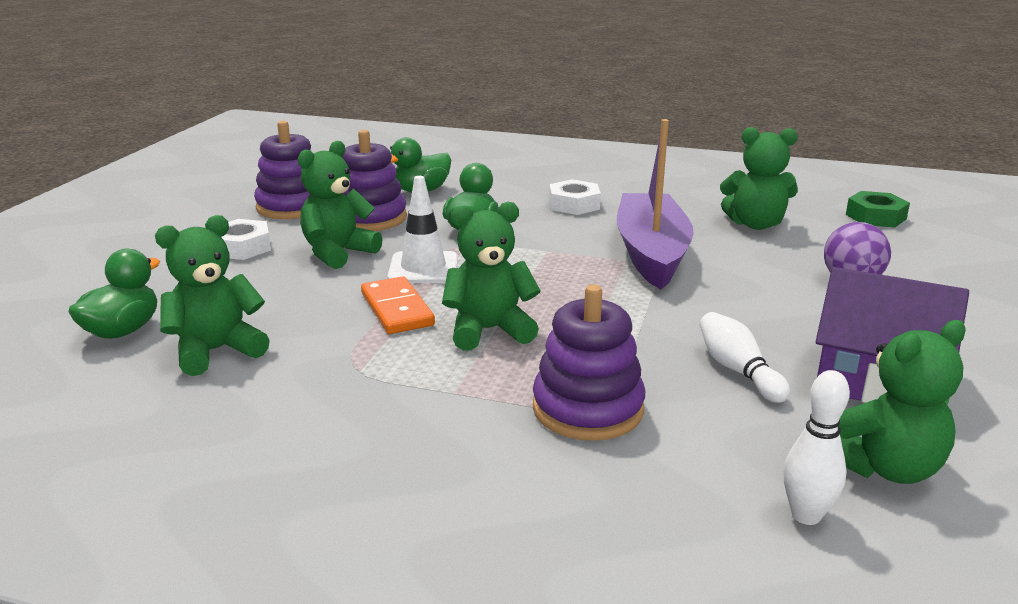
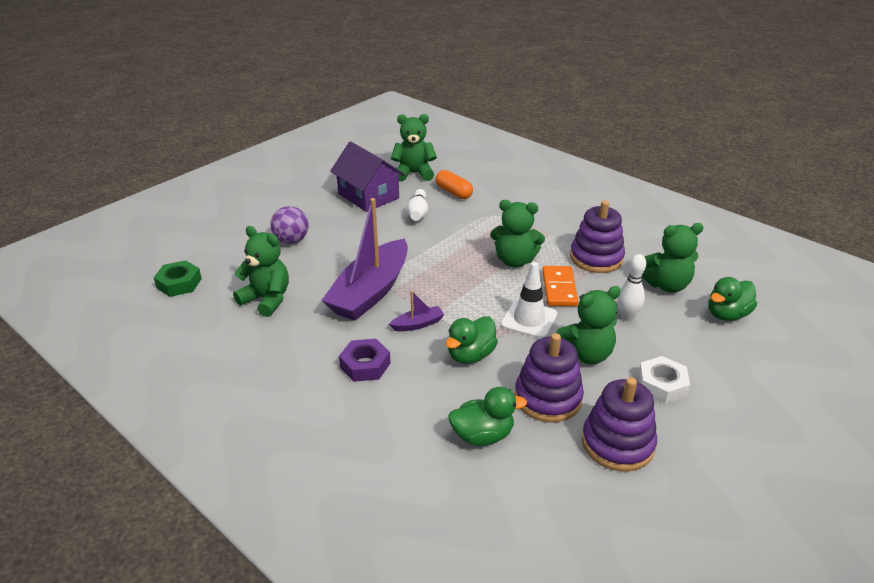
camera: 155 degrees left, 10 degrees up
(556, 239) = (418, 324): none -> purple boat
(574, 204) = (365, 365): white nut -> purple nut
(588, 409) = (497, 214): purple stacking toy -> purple stacking toy (596, 258)
(729, 437) = (453, 192): none -> orange capsule
(806, 515) = (457, 169): white bowling pin -> white bowling pin (627, 317)

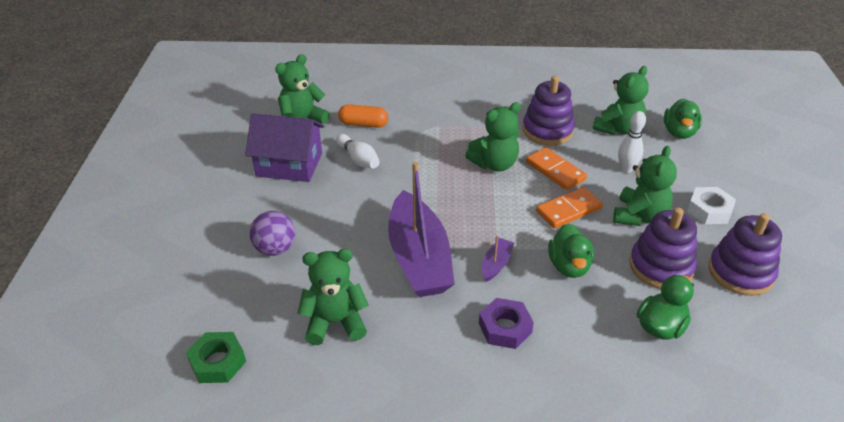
camera: 40 degrees left, 5 degrees up
(529, 319) = (569, 210): white traffic cone -> orange domino

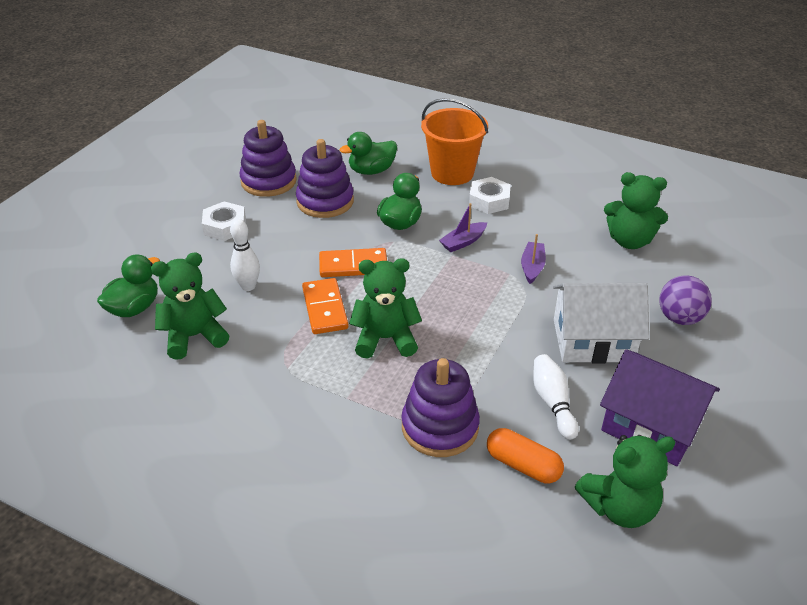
camera: 155 degrees left, 0 degrees up
(218, 362) = (735, 242): green nut -> none
(343, 208) = (593, 340): none -> white house
(419, 258) = (532, 267): purple boat -> purple boat, size x0.41
(505, 328) = (489, 200): purple nut -> white nut
(547, 130) = (279, 363): purple stacking toy -> purple stacking toy (440, 427)
(573, 358) = (452, 173): none -> orange bucket
(639, 216) = (294, 241): green teddy bear -> none

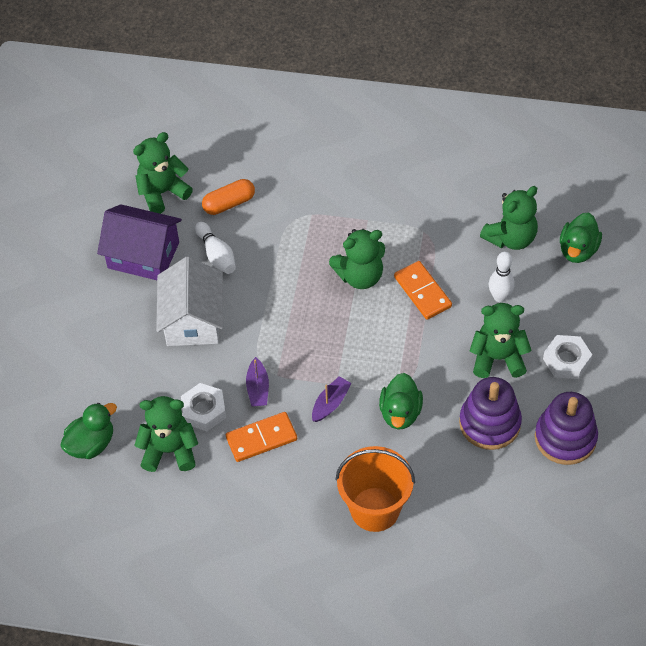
camera: 165 degrees right, 15 degrees up
(286, 241) = (498, 358): none -> green teddy bear
(353, 265) = (421, 345): orange domino -> orange domino (261, 438)
(371, 171) = (465, 487): green duck -> green duck (91, 444)
(440, 427) = (293, 215): purple stacking toy -> none
(489, 200) = (322, 473): white nut -> white nut (204, 410)
(523, 465) = (229, 203): orange capsule -> orange capsule turned 45 degrees counterclockwise
(593, 340) = (193, 320): white house -> white house turned 75 degrees counterclockwise
(679, 318) = (121, 363): purple ball -> none

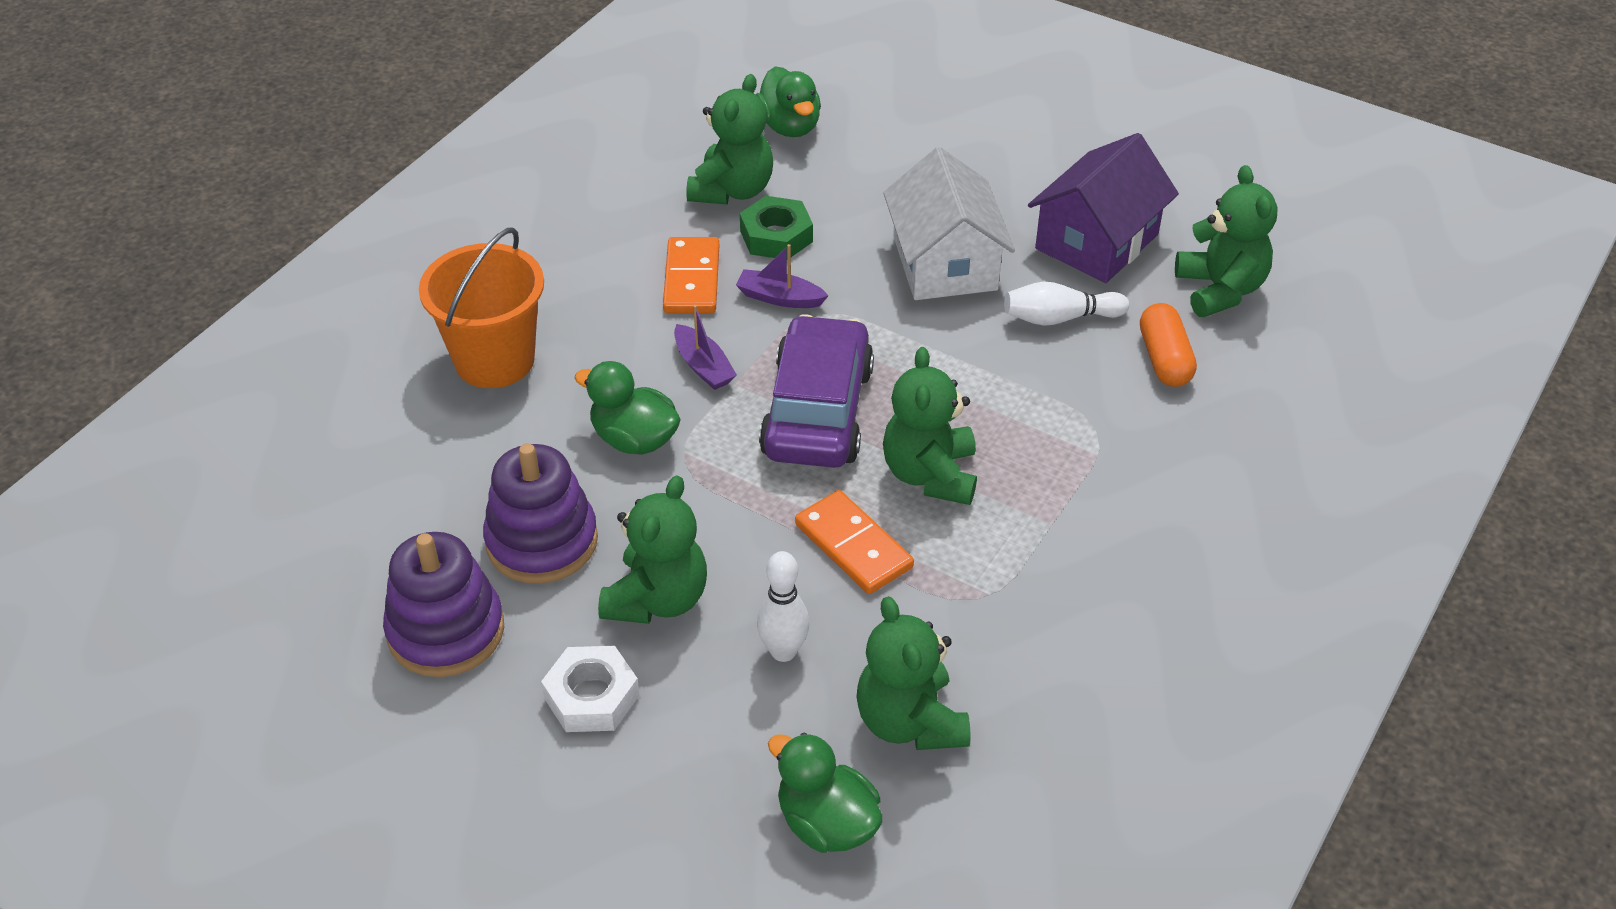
camera: 110 degrees right, 10 degrees down
(193, 320) = (944, 263): white house -> white house turned 60 degrees clockwise
(204, 410) = (776, 236): white nut -> green nut
(339, 338) = (817, 411): none -> purple car
(422, 292) = (853, 546): orange domino -> orange domino turned 60 degrees clockwise

